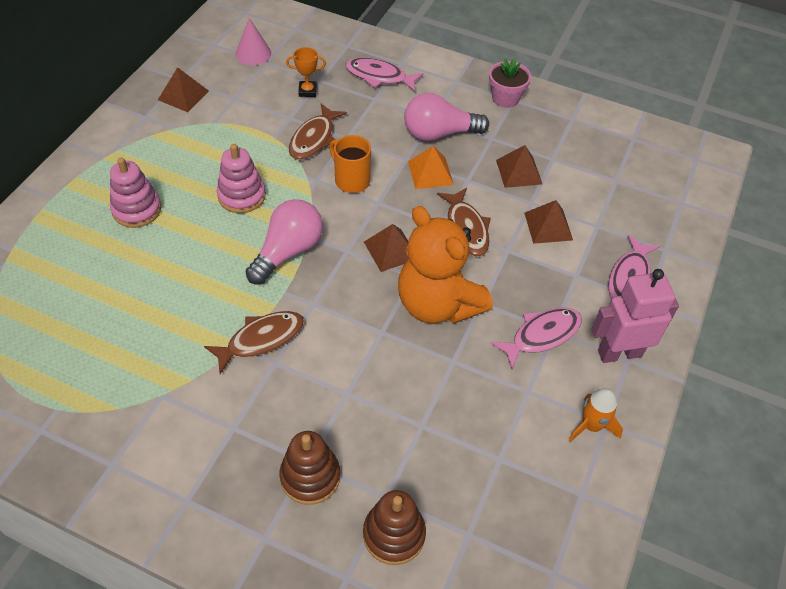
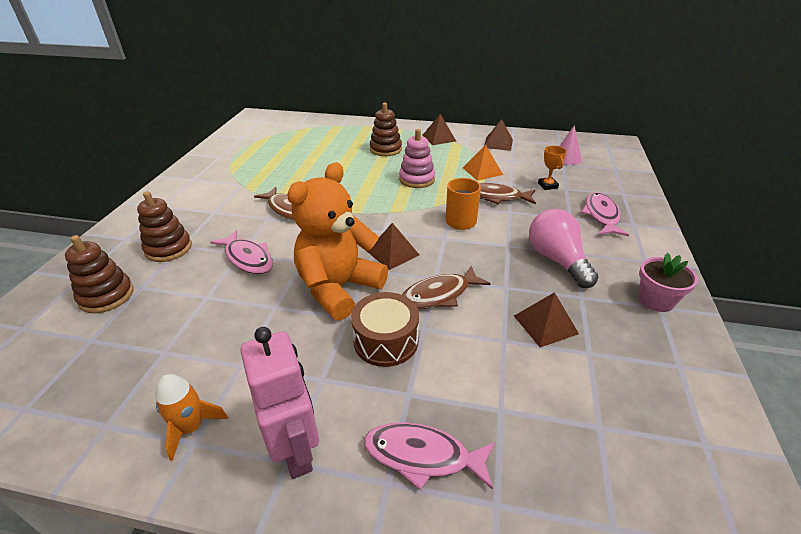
camera: 80 degrees right, 15 degrees down
(137, 209) = (385, 149): pink stacking toy -> brown stacking toy
(288, 251) = (371, 206): pink light bulb -> none
(430, 172) = (500, 262): orange pyramid -> orange pyramid (482, 171)
(517, 279) = (386, 341): none -> brown drum
(541, 335) = (313, 369): pink fish -> pink fish (248, 258)
(548, 226) = (475, 359): brown pyramid -> brown pyramid (439, 138)

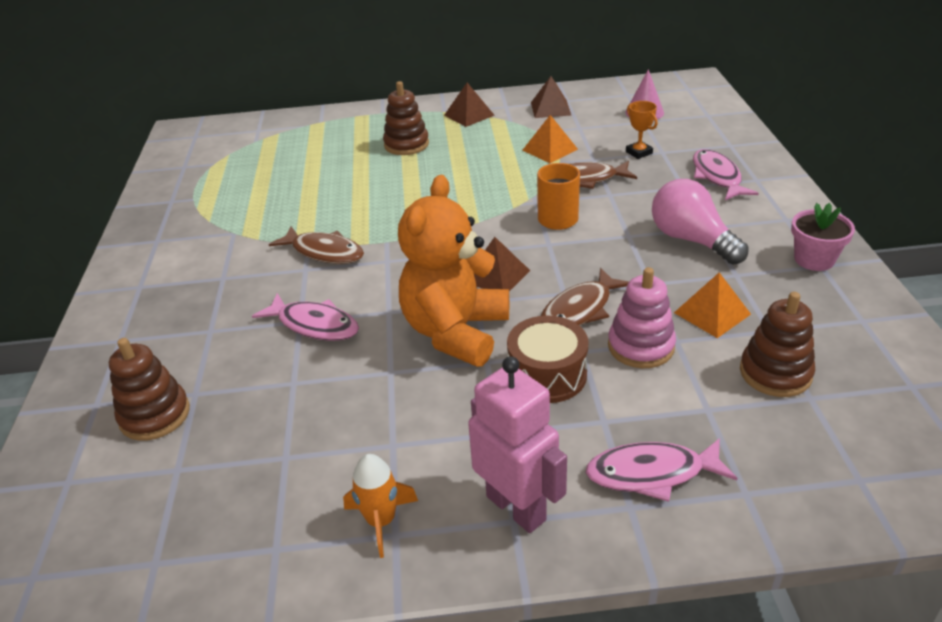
camera: 15 degrees left, 0 degrees up
(168, 248) = (194, 338): brown stacking toy -> brown stacking toy (775, 373)
(417, 179) = (472, 177): pink stacking toy -> pink stacking toy (641, 346)
(545, 324) = (712, 313): brown pyramid -> orange pyramid

